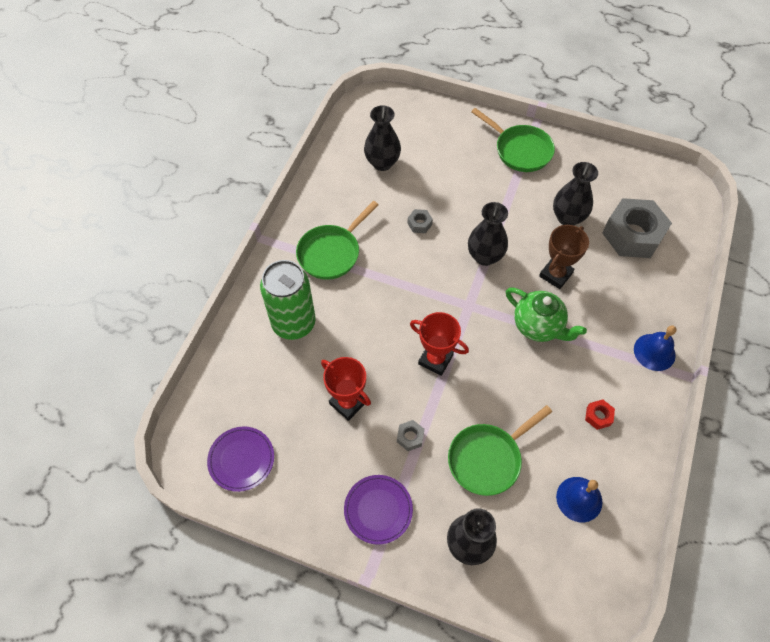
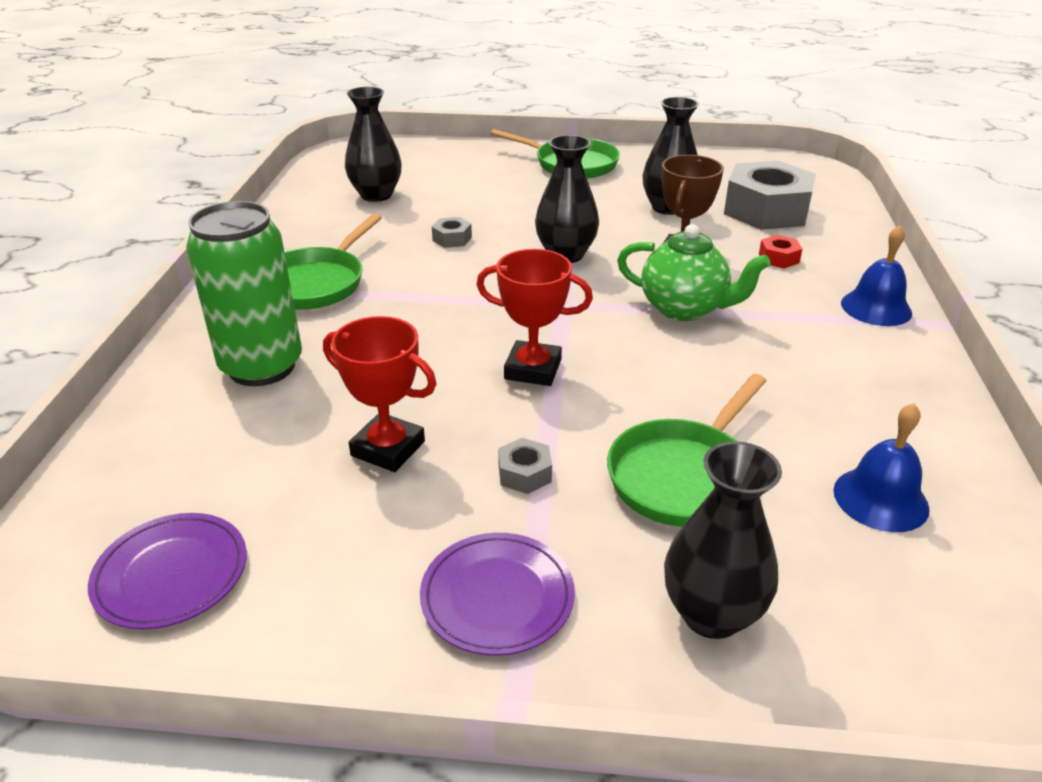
camera: 15 degrees left, 25 degrees down
(598, 416) = (841, 389): red nut -> red nut (778, 258)

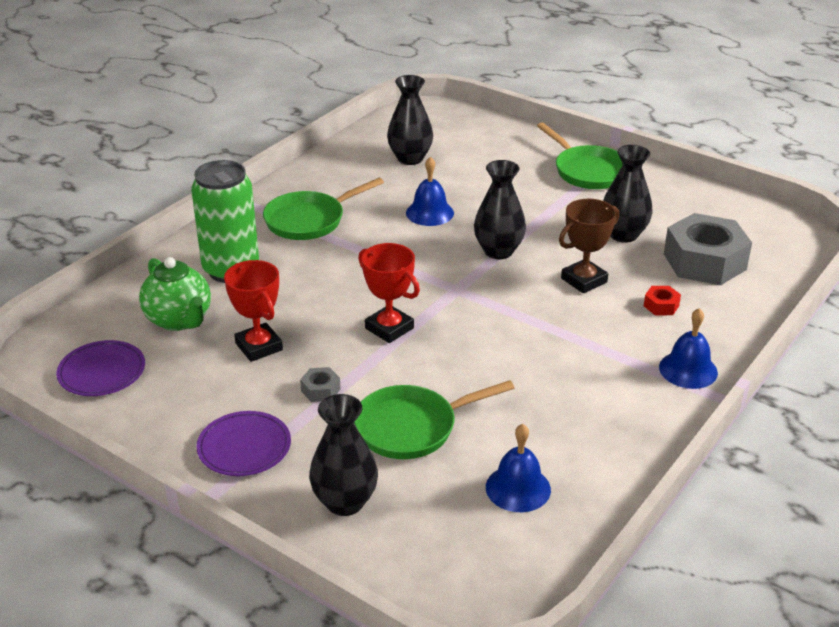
camera: 30 degrees right, 0 degrees up
(452, 239) = (429, 213): grey nut -> blue bell
(684, 309) = (539, 321): green teapot -> green teapot (179, 320)

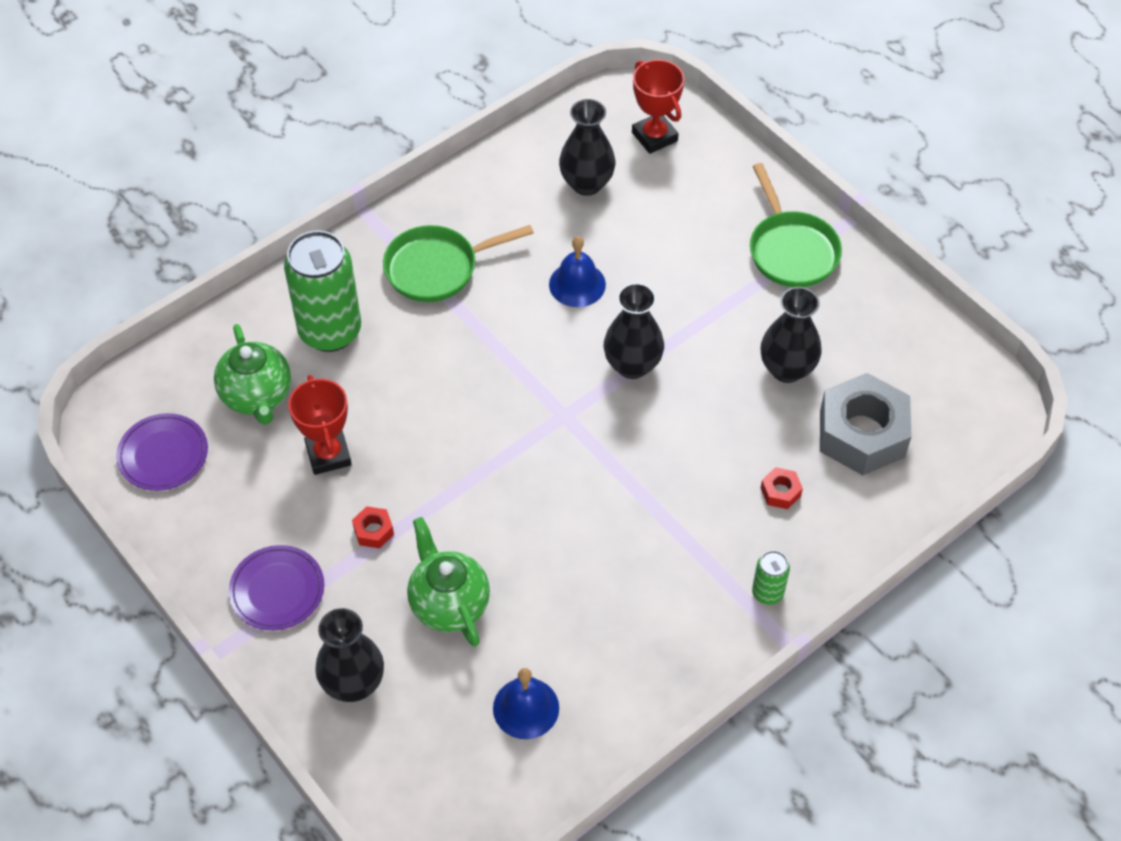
camera: 15 degrees right, 20 degrees up
(320, 390) = (373, 531): grey nut -> red nut
(389, 328) = (471, 459): red trophy -> red trophy (654, 137)
(411, 427) = (449, 604): green pan -> green teapot
(584, 280) = (710, 433): brown trophy -> none
(688, 370) = (767, 593): blue bell -> green can

